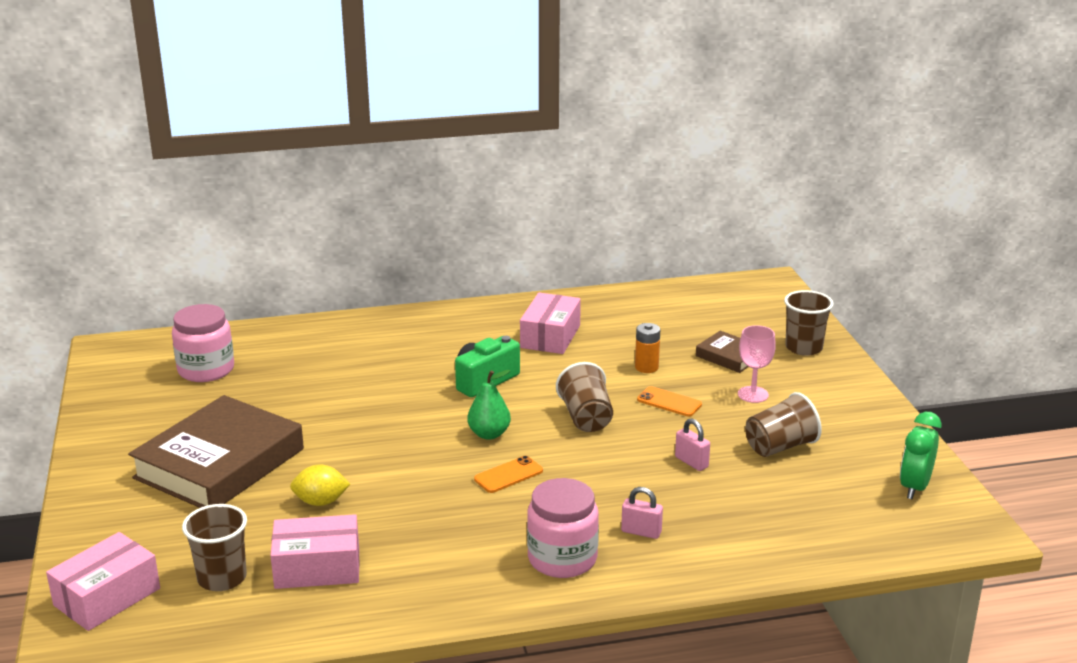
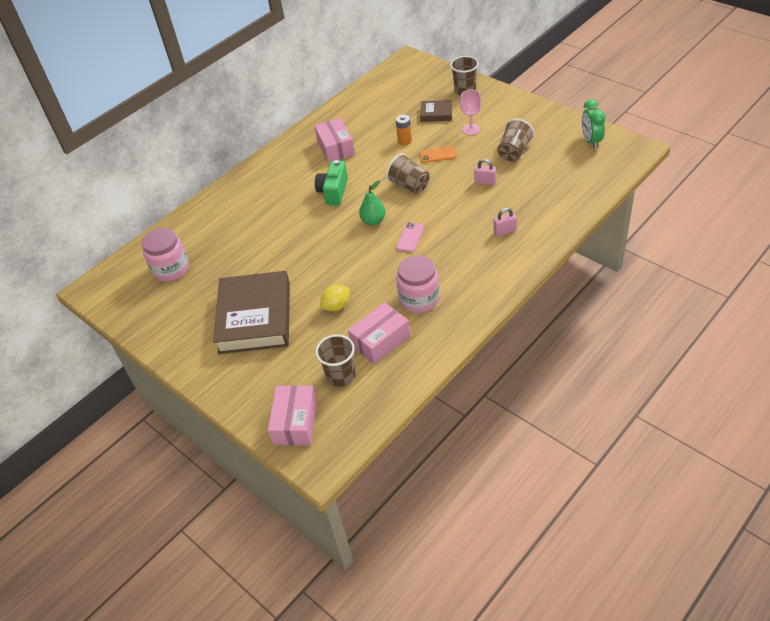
camera: 30 degrees left, 20 degrees up
(508, 475) = (410, 237): orange phone -> pink phone
(562, 558) = (486, 265): pink jar -> pink jar (419, 299)

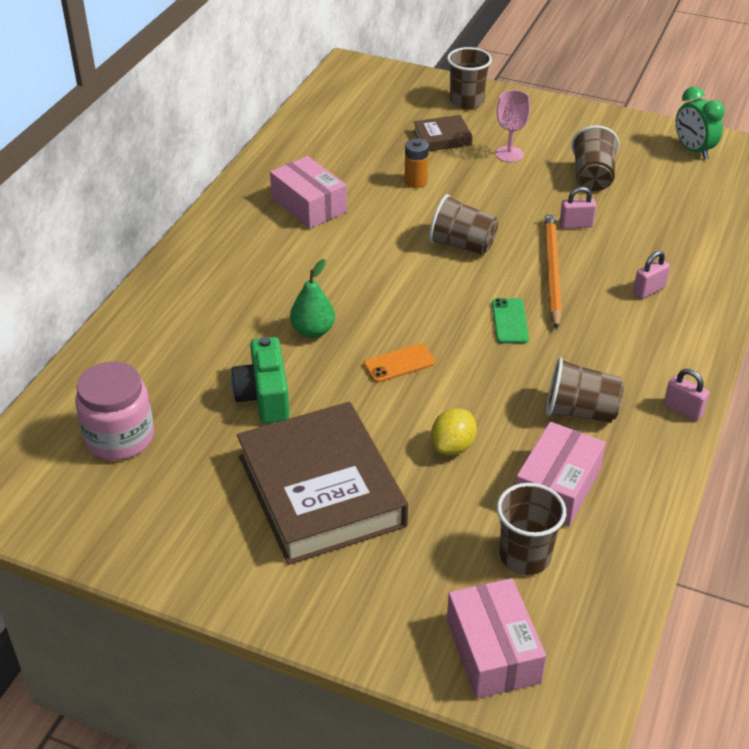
camera: 25 degrees left, 5 degrees down
(333, 192) = (344, 271): green camera -> green camera (264, 396)
(373, 220) = (435, 305): green pear -> green pear (313, 331)
(410, 237) = (510, 321): pink phone -> green phone
(419, 299) = (580, 411): pink jar -> brown cup
(438, 155) = (480, 195): orange phone -> orange phone (399, 363)
(453, 210) = (552, 271): none -> orange pencil
(480, 309) = (683, 410): none -> pink padlock

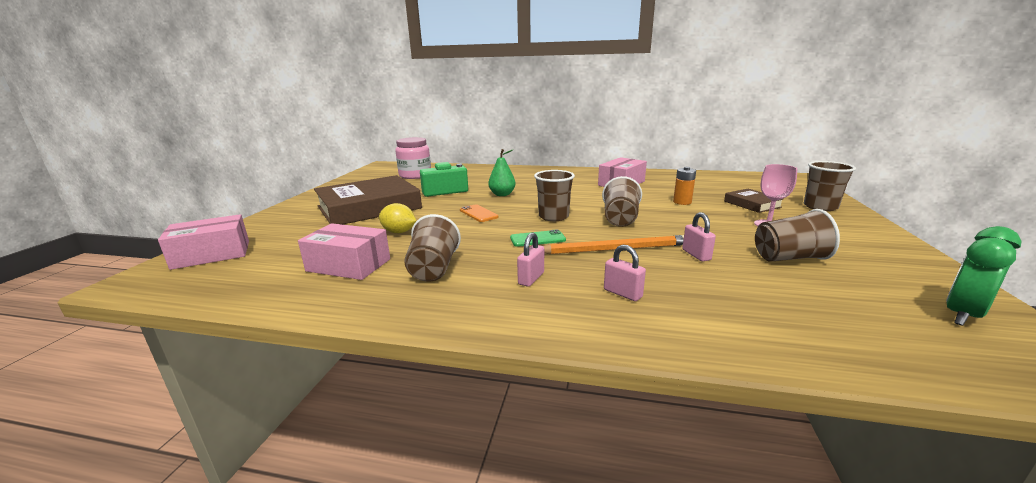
camera: 80 degrees right, 20 degrees down
(525, 556) = (285, 258): brown cup -> brown cup (553, 217)
(683, 410) = (436, 317): pink padlock -> pink padlock (531, 278)

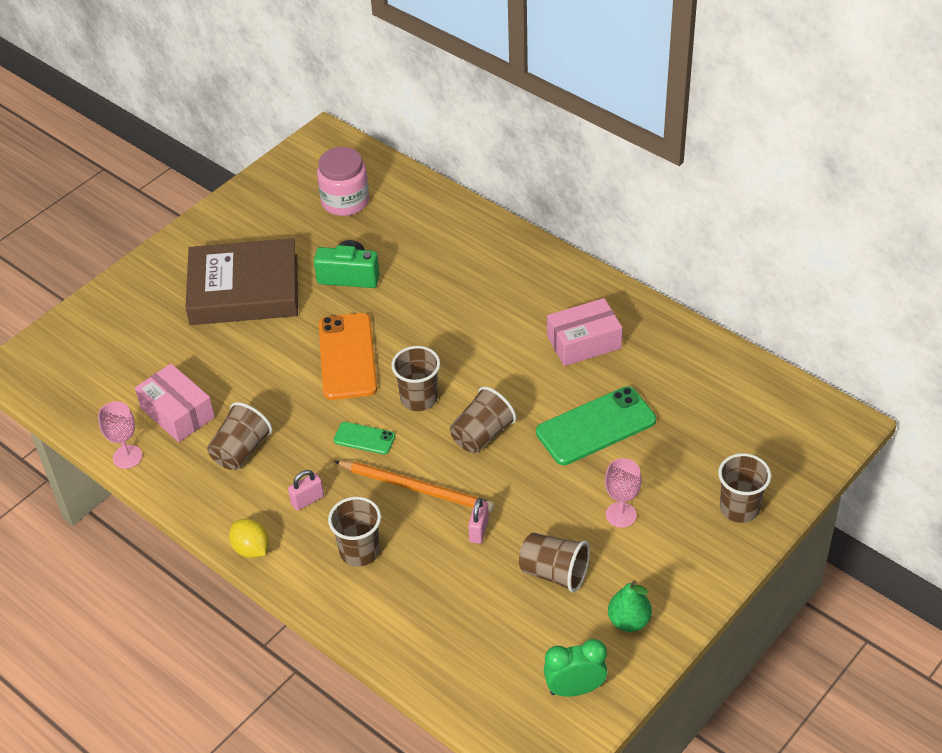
camera: 30 degrees right, 25 degrees up
(212, 254) = (74, 342): pink box -> none
(304, 303) = (127, 457): none -> pink goblet
(399, 232) = (246, 366): yellow lemon -> yellow lemon (251, 549)
(478, 213) = (347, 357): orange phone -> orange phone, size x1.97
(502, 194) = (409, 314): green pear -> green pear (629, 621)
(622, 293) = (359, 551): pink padlock -> brown cup
(682, 202) = (596, 426): orange battery -> green phone
(752, 204) = (670, 467): brown book -> none

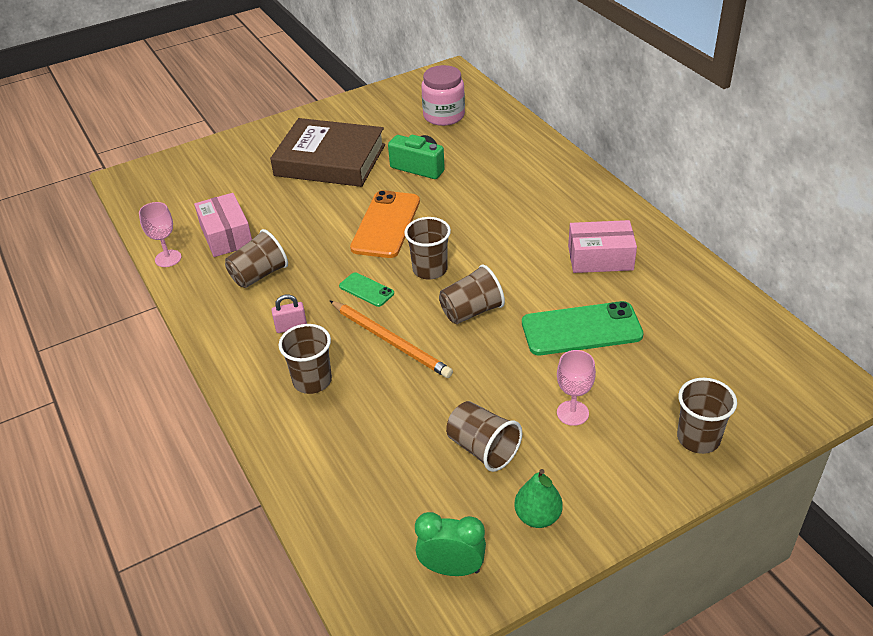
camera: 20 degrees right, 5 degrees down
(251, 549) = (222, 354): yellow lemon -> none
(479, 530) = (429, 391): pink padlock -> none

